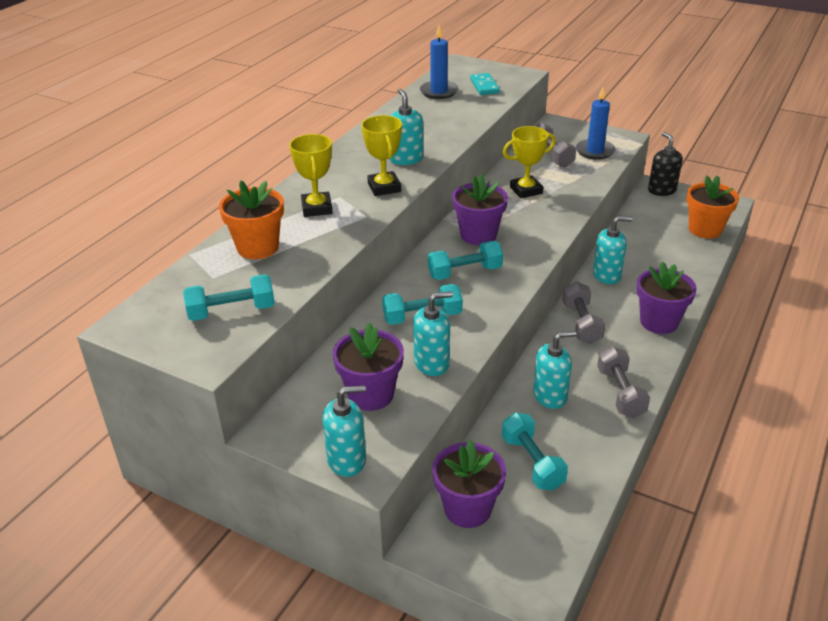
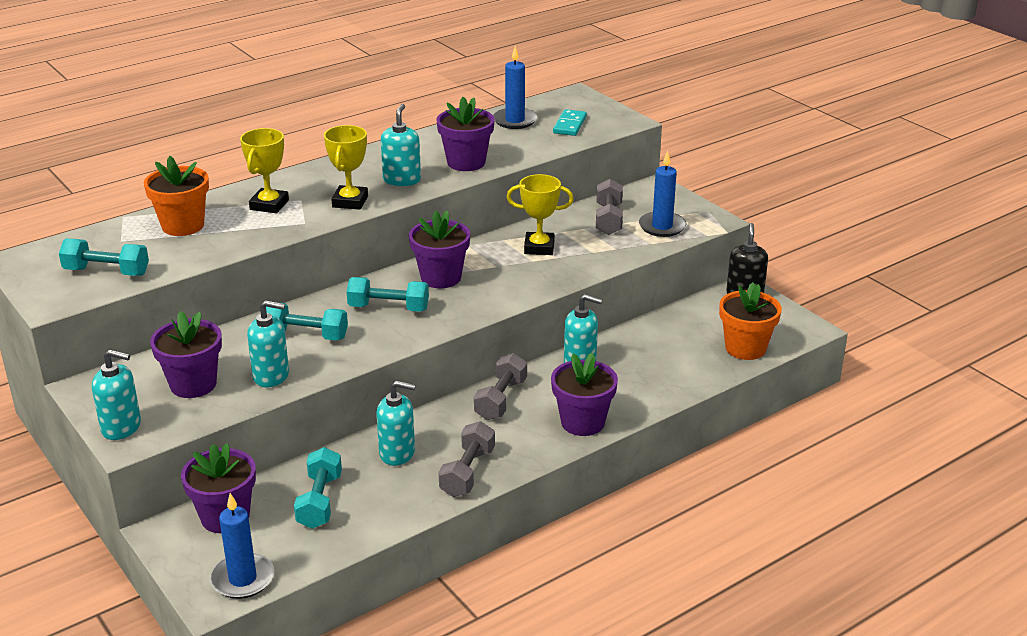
camera: 25 degrees right, 5 degrees down
(441, 133) = (466, 162): none -> purple flower pot
(541, 562) = (243, 579): none -> blue candle

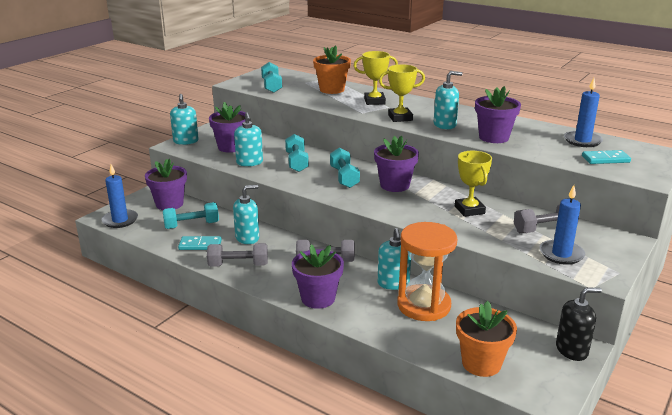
camera: 70 degrees right, 5 degrees down
(388, 500) = (200, 245): none -> turquoise domino
(397, 453) = (247, 238): turquoise soap dispenser -> turquoise soap dispenser turned 105 degrees counterclockwise
(634, 354) = (423, 305): none -> orange hourglass

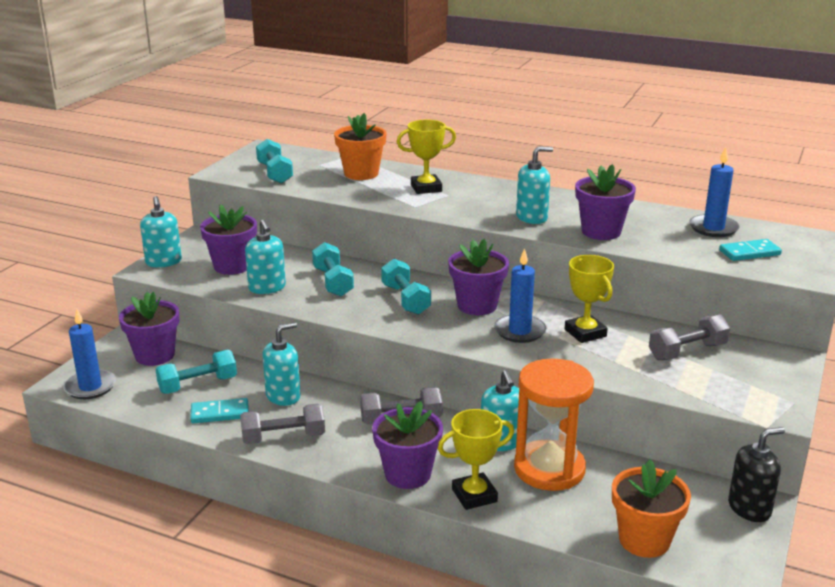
camera: 10 degrees left, 0 degrees up
(400, 118) = (469, 211): yellow trophy -> yellow trophy (474, 495)
(561, 254) = (718, 384): blue candle -> blue candle (519, 331)

